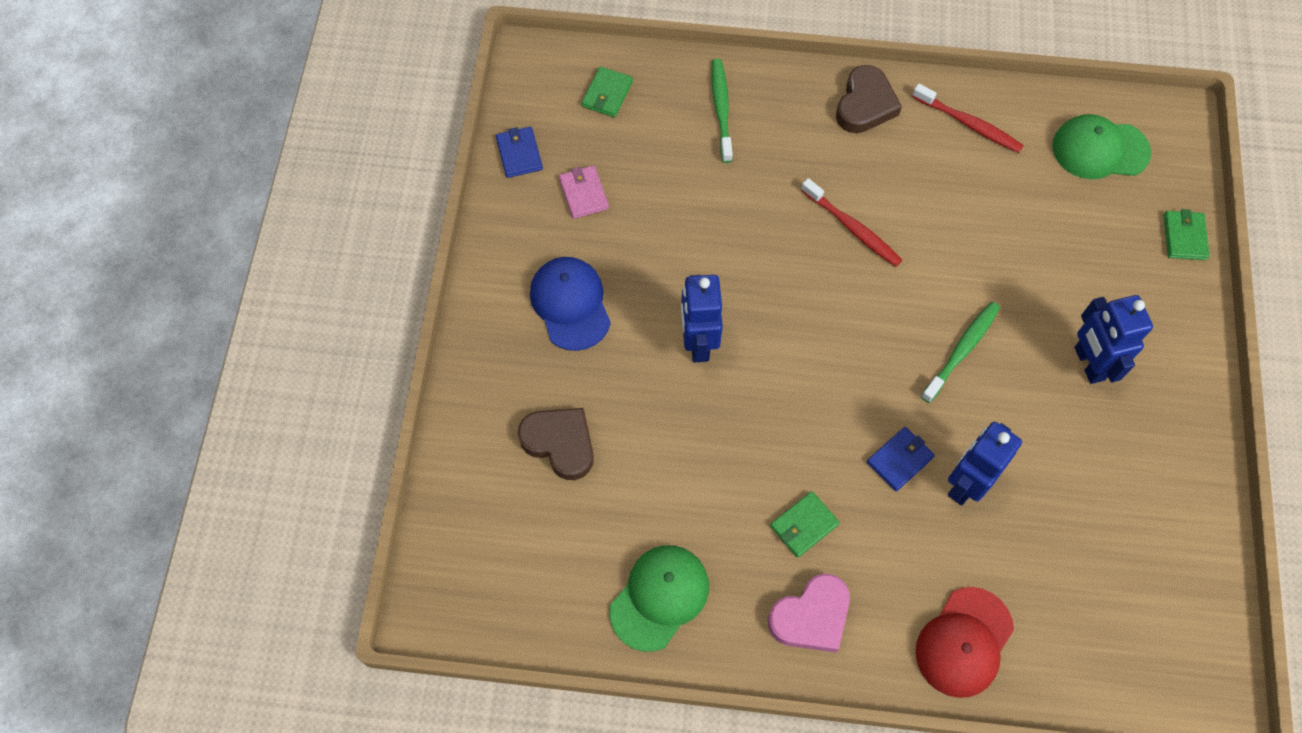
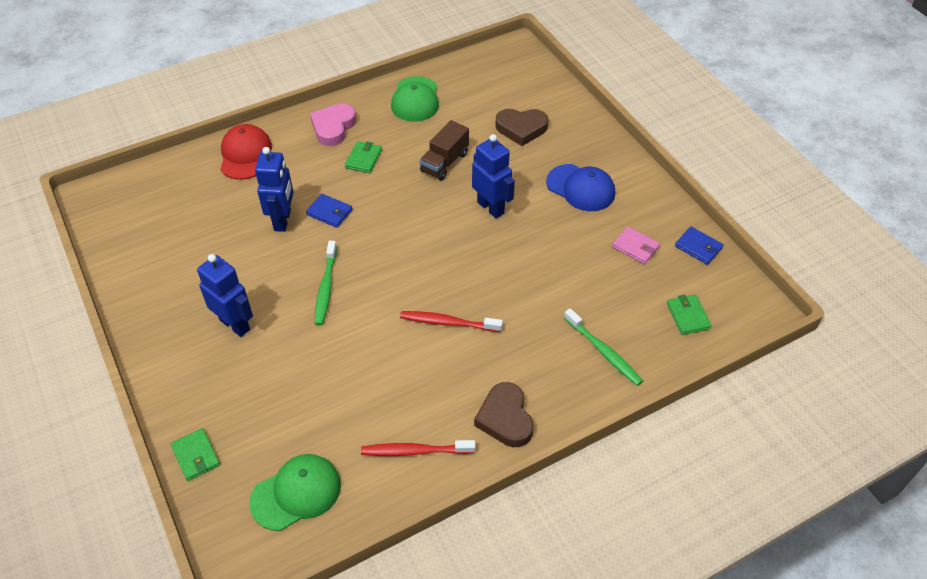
camera: 145 degrees right, 15 degrees down
(702, 450) = (444, 162): none -> brown truck
(899, 460) = (329, 212): blue wallet -> blue wallet turned 75 degrees counterclockwise

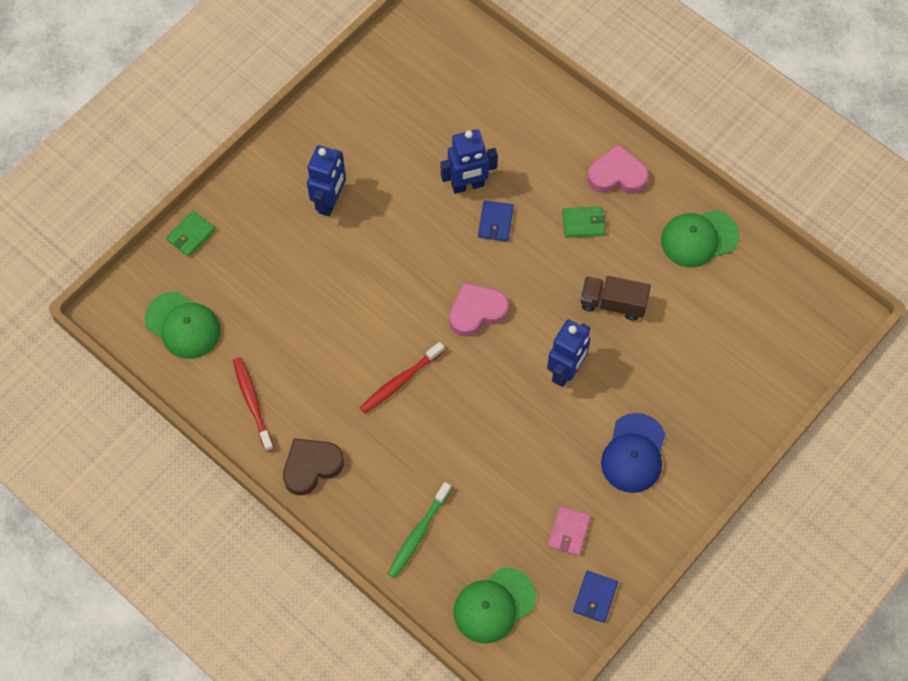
camera: 70 degrees right, 15 degrees up
(245, 154) = (541, 111): red cap -> none
(326, 288) = (400, 259): green toothbrush -> none
(407, 249) = (476, 311): none -> pink heart
(448, 322) = (400, 381): red toothbrush -> red toothbrush turned 120 degrees counterclockwise
(521, 129) = (701, 364): brown heart -> none
(688, 316) = (494, 605): green wallet -> green cap

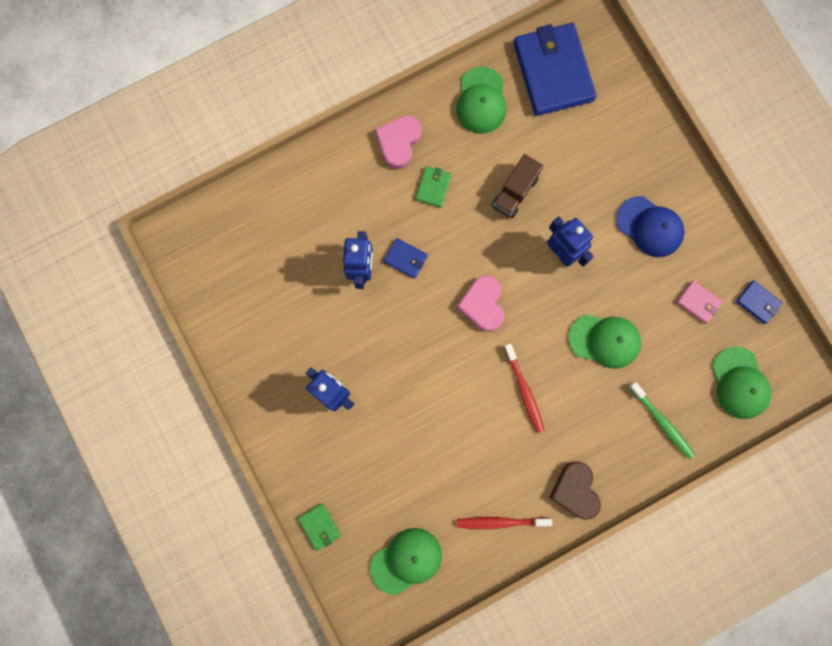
camera: 70 degrees left, 15 degrees up
(486, 446) = (605, 340): none -> green cap
(765, 298) = (553, 72): none -> blue wallet

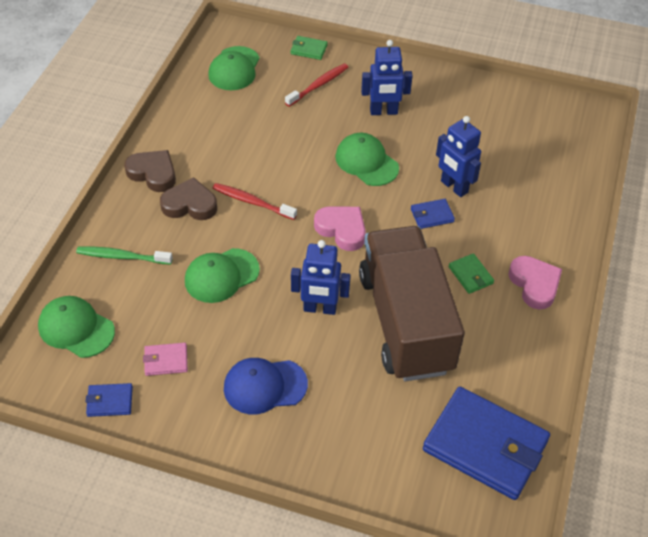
camera: 135 degrees right, 30 degrees down
(481, 101) = (513, 368): green cap -> green cap (366, 162)
(500, 522) = (191, 124): red toothbrush -> red toothbrush (318, 85)
(514, 192) = (405, 322): brown truck -> brown truck, size x2.35
(573, 430) = (190, 204): none -> brown heart

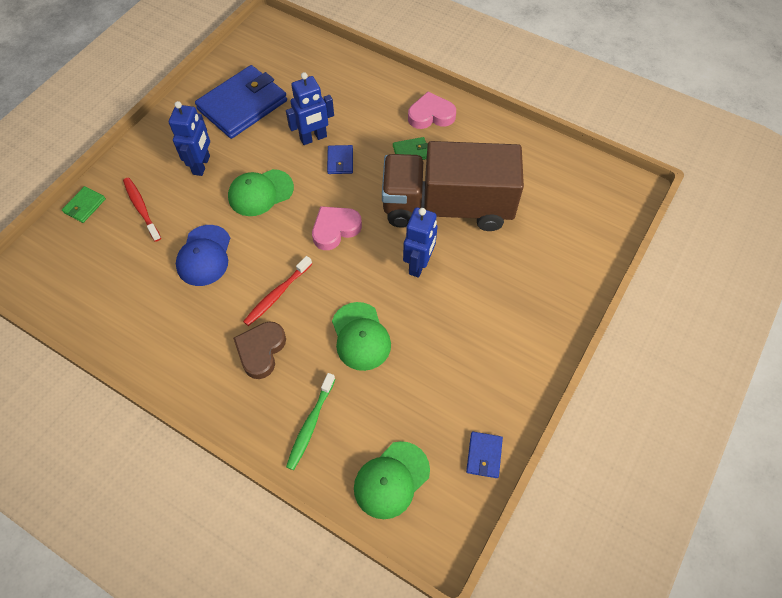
camera: 75 degrees left, 10 degrees up
(153, 173) = (204, 380): brown heart -> none
(166, 361) = (448, 399): pink wallet -> none
(234, 69) = (80, 278): green cap -> none
(264, 386) = (490, 322): blue cap -> blue cap (204, 256)
(485, 445) = (569, 185): blue wallet -> blue wallet (242, 105)

